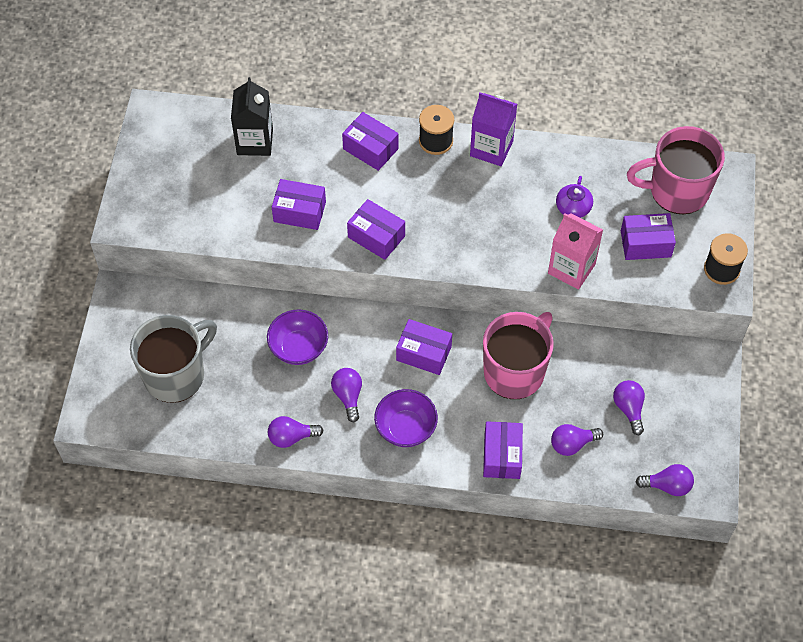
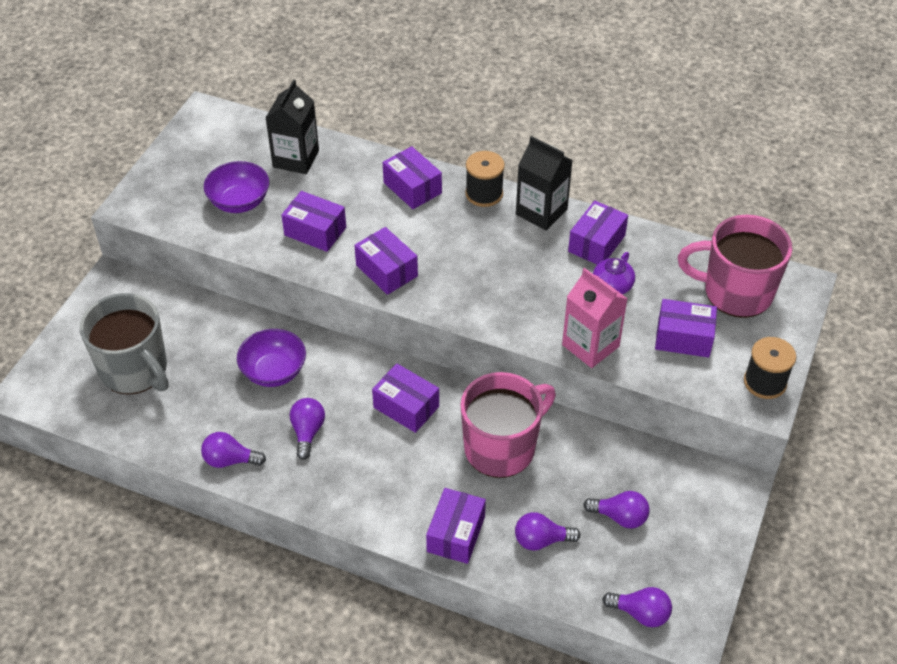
camera: 15 degrees right, 10 degrees down
(176, 374) = (135, 370): grey mug -> grey mug turned 75 degrees clockwise
(405, 428) = (358, 479): purple bowl -> purple bowl (239, 202)
(491, 148) = (541, 212): purple carton -> black carton
(548, 169) = (596, 243): none -> purple box
(629, 409) = (620, 517): purple light bulb -> purple light bulb turned 105 degrees clockwise

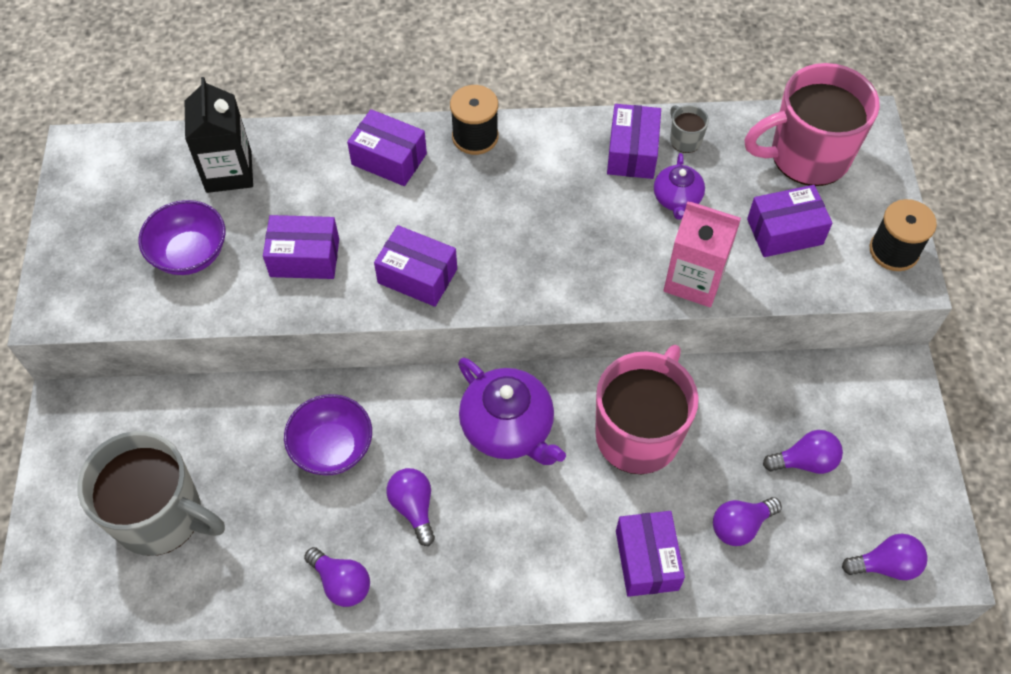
camera: 25 degrees left, 10 degrees up
(230, 460) = (341, 583): purple light bulb -> purple light bulb turned 120 degrees counterclockwise
(406, 407) = (508, 428): purple box -> purple teapot
(541, 212) = (551, 136): black carton -> none
(643, 248) = (684, 140): none -> grey mug

